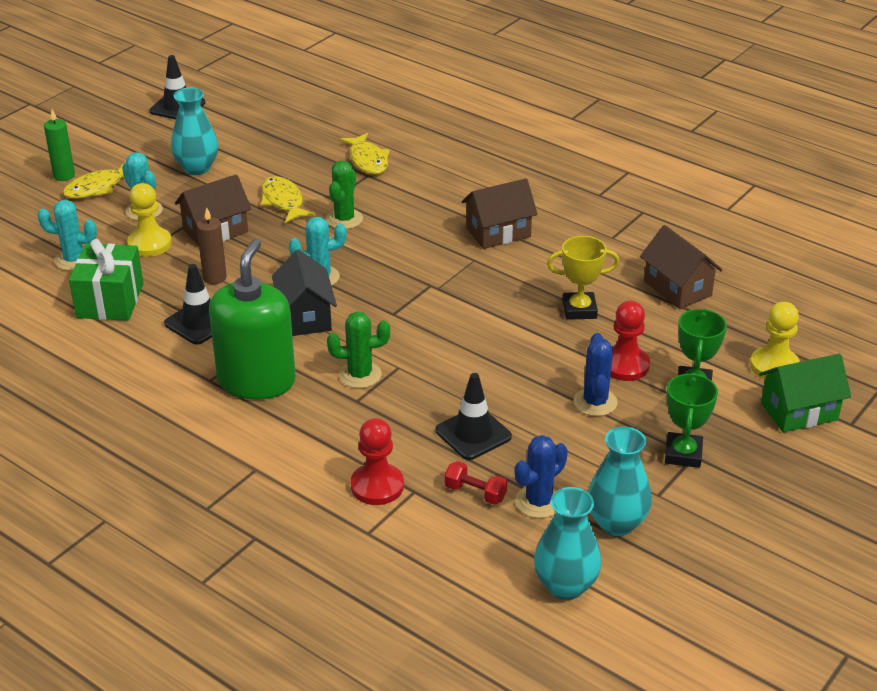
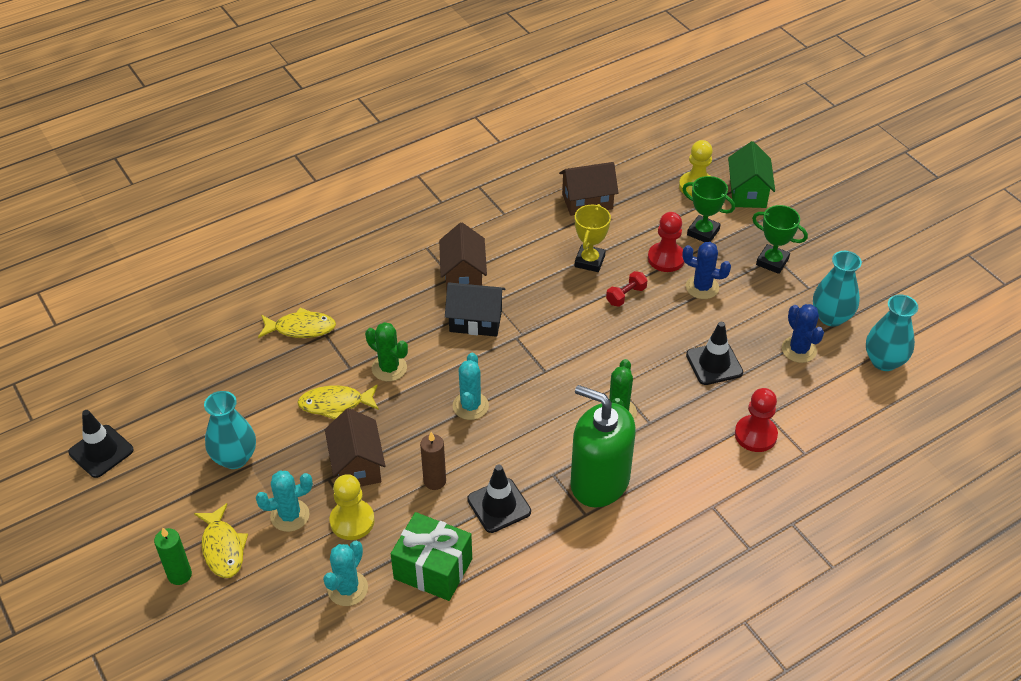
camera: 70 degrees left, 10 degrees up
(305, 316) = (523, 429): black house -> black house (475, 321)
(475, 493) = (779, 381): red dumbbell -> red dumbbell (626, 295)

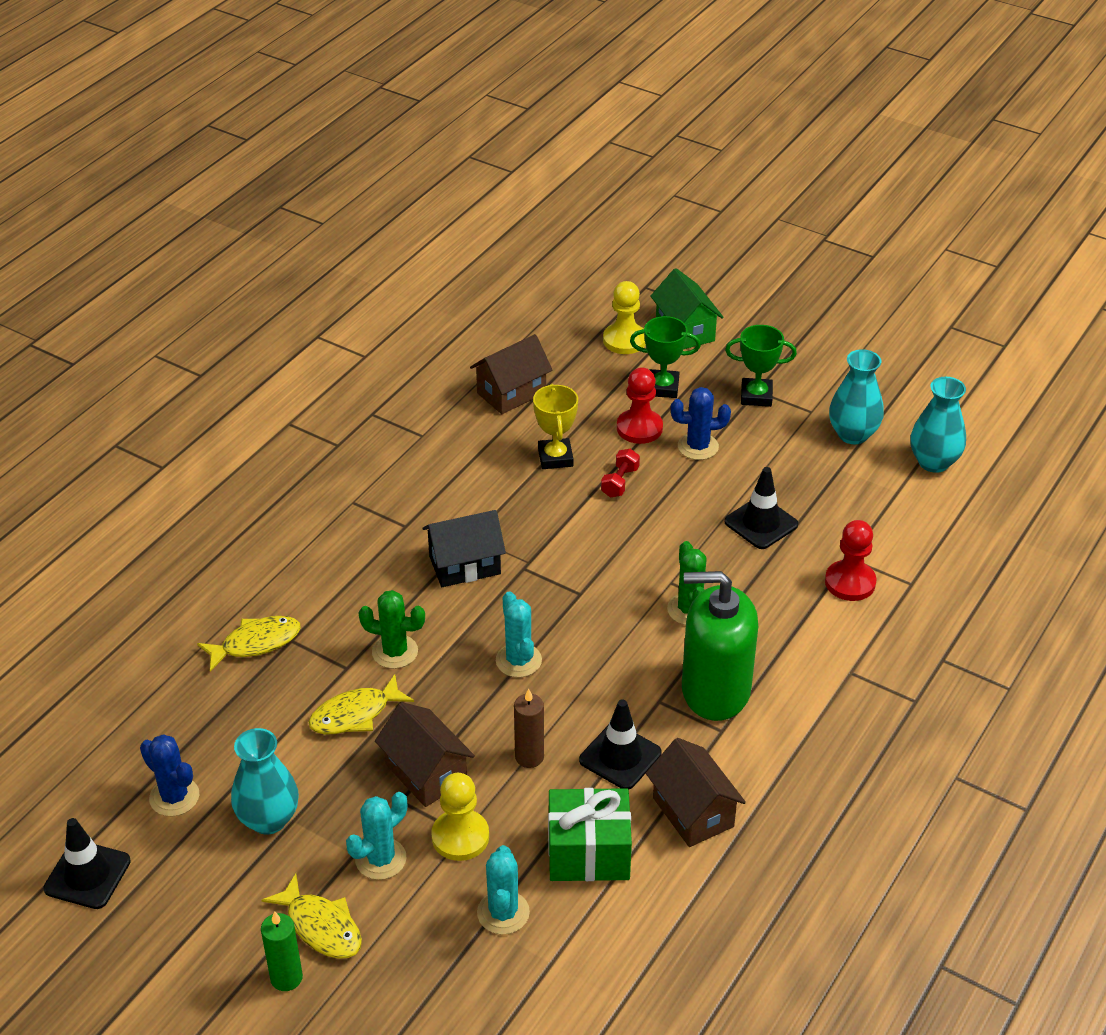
camera: 25 degrees left, 5 degrees down
(463, 276) = (418, 520): brown house -> brown house (693, 812)
(799, 350) = (840, 479): blue cactus -> blue cactus (174, 797)

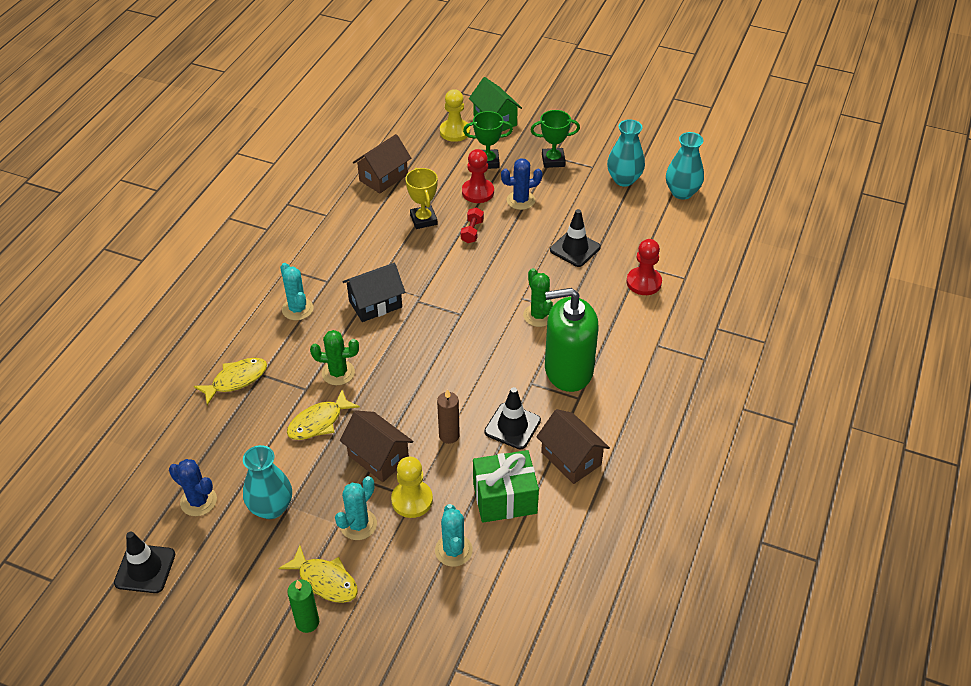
camera: 10 degrees left, 5 degrees up
(518, 660) = (427, 367): turquoise cactus -> turquoise cactus (297, 309)

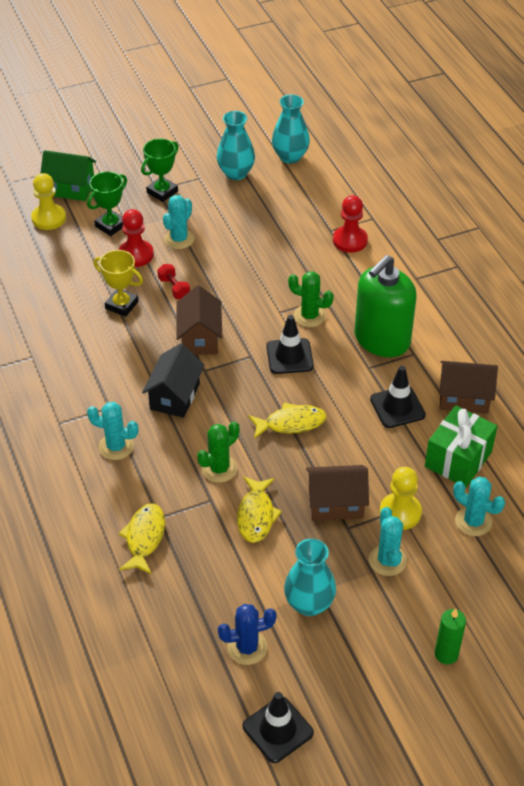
camera: 45 degrees left, 0 degrees up
(325, 580) = (418, 617): yellow fish -> yellow fish (291, 423)
(383, 177) = (39, 294): brown house -> brown house (200, 338)
(449, 435) = (363, 448): brown candle -> none
(520, 200) = (179, 239): blue cactus -> turquoise cactus
(575, 249) = (269, 249): black traffic cone -> black traffic cone (289, 356)

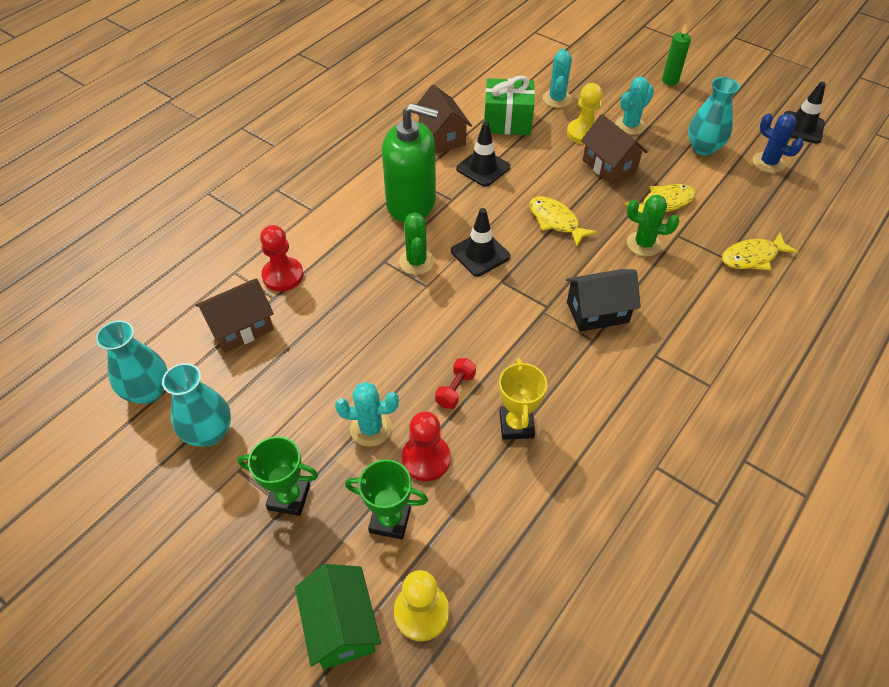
camera: 120 degrees left, 5 degrees up
(116, 446) = (691, 324): turquoise cactus -> none
(200, 338) = (509, 330): brown house -> brown house (241, 328)

